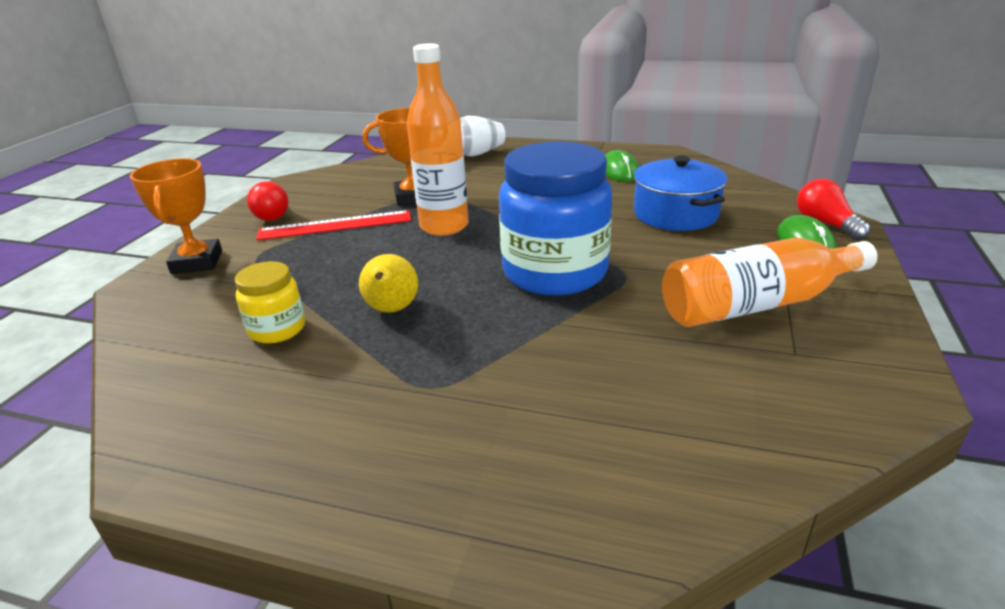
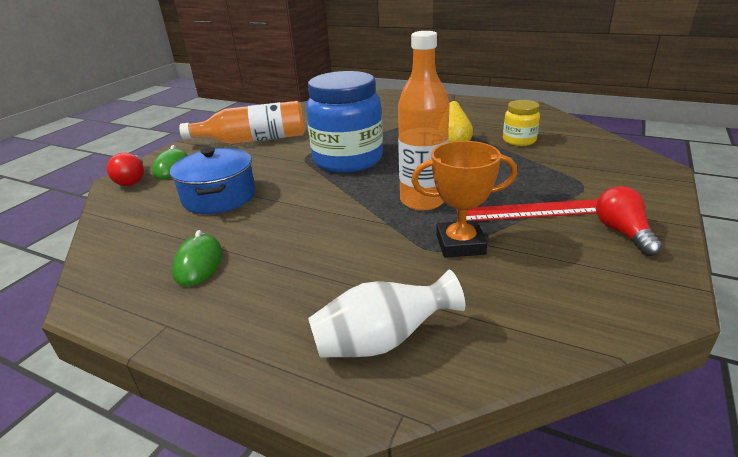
camera: 170 degrees left, 0 degrees up
(197, 262) = (634, 183): orange trophy -> none

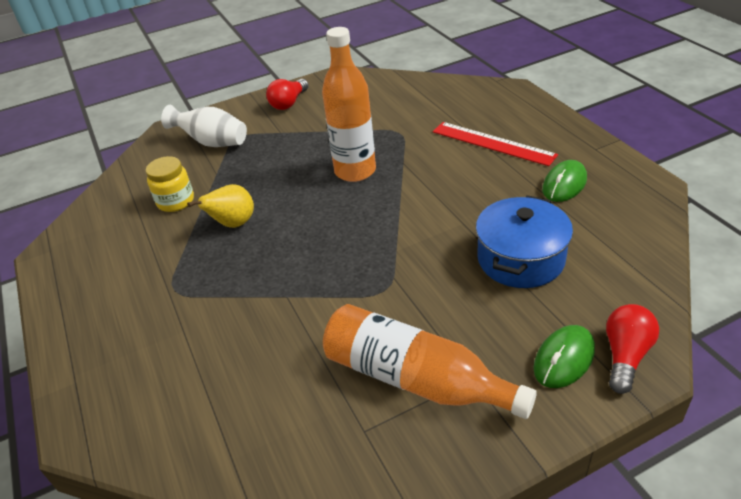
camera: 140 degrees left, 10 degrees up
(348, 160) = (349, 256): blue jar -> none
(382, 341) = (480, 102): white vase -> white vase (212, 142)
(460, 244) = (380, 130): orange trophy -> none
(533, 211) = (304, 133): red ruler -> red ruler (493, 143)

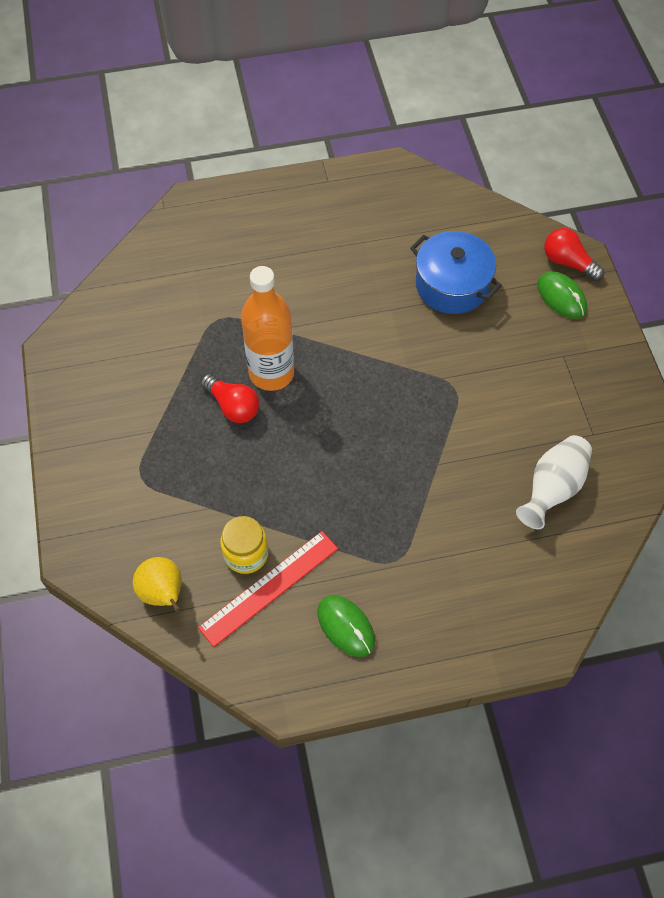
camera: 80 degrees left, 20 degrees up
(212, 142) = (138, 507): white vase -> white vase (552, 488)
(233, 224) = (313, 498): yellow pear -> yellow pear (163, 593)
(289, 103) = (91, 412): red light bulb -> red light bulb (233, 406)
(416, 379) = (555, 390): orange bottle -> none
(493, 143) = (281, 249): red ruler -> red ruler (269, 587)
(564, 184) = (369, 222): green mouse -> green mouse (346, 626)

